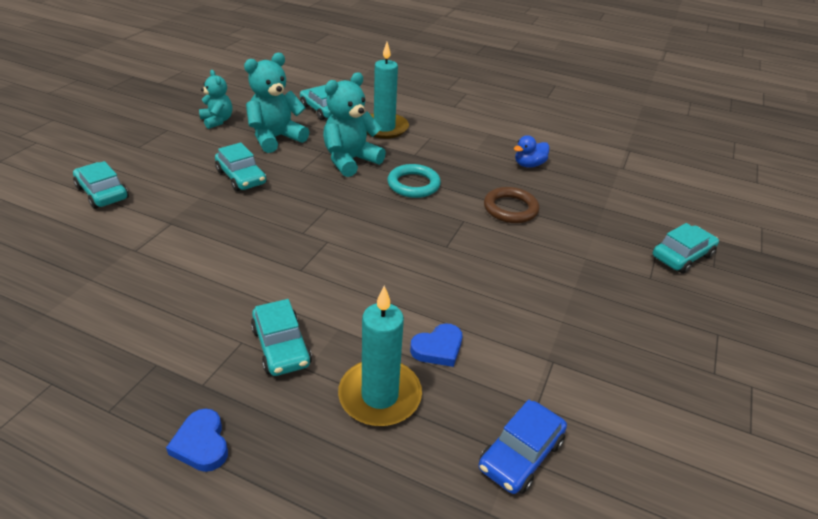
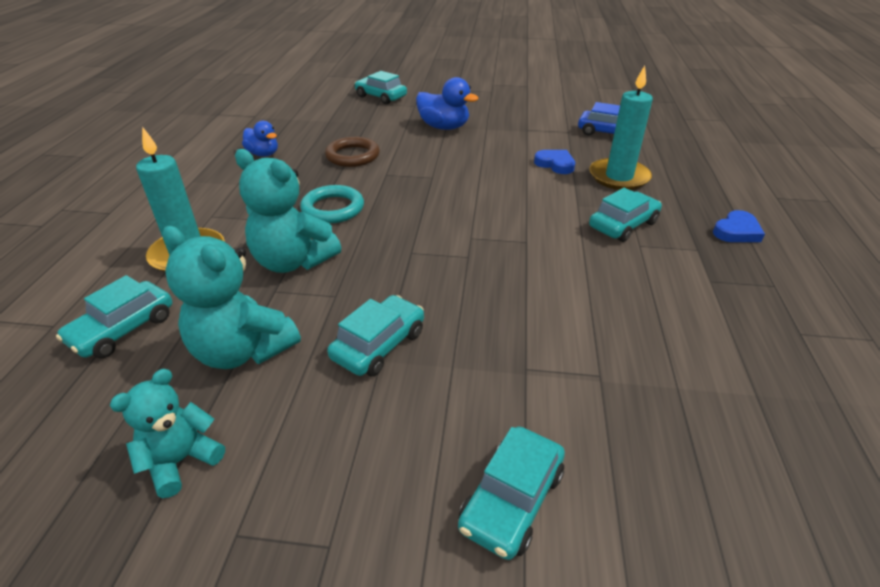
camera: 105 degrees left, 0 degrees up
(573, 285) = (444, 127): none -> blue duck

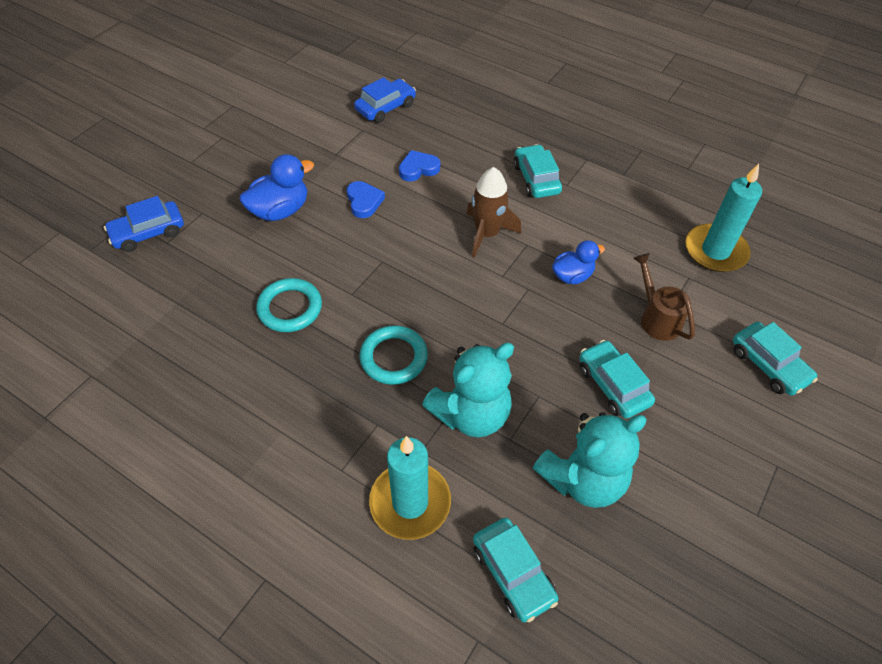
camera: 65 degrees left, 15 degrees up
(181, 460) = (687, 540): turquoise teddy bear -> none
(263, 154) = (221, 390): blue duck -> blue duck (572, 276)
(352, 156) = (290, 308): brown ring -> turquoise ring
(381, 97) = (148, 233): turquoise car -> blue car
(505, 359) = (657, 318): none -> brown watering can
(515, 216) = (487, 234): none -> brown rocket
(619, 177) = (466, 143): turquoise candle -> turquoise candle (715, 251)
(736, 231) = (577, 128): blue heart -> blue heart (364, 201)

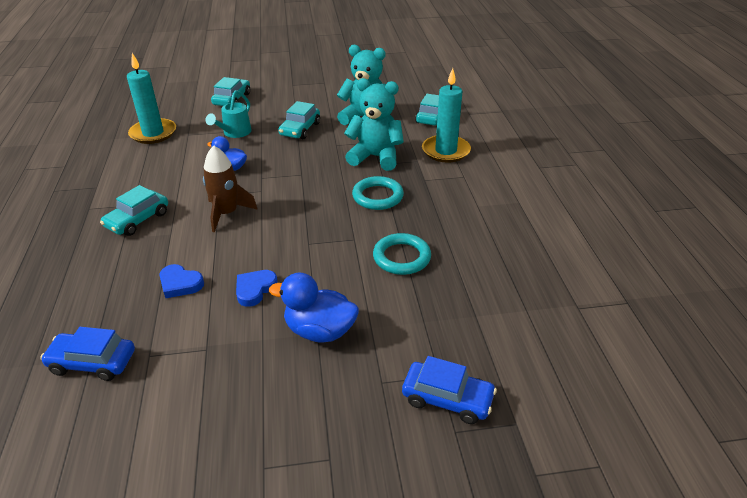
camera: 130 degrees left, 15 degrees down
(657, 318) = (234, 133): brown watering can -> turquoise watering can

